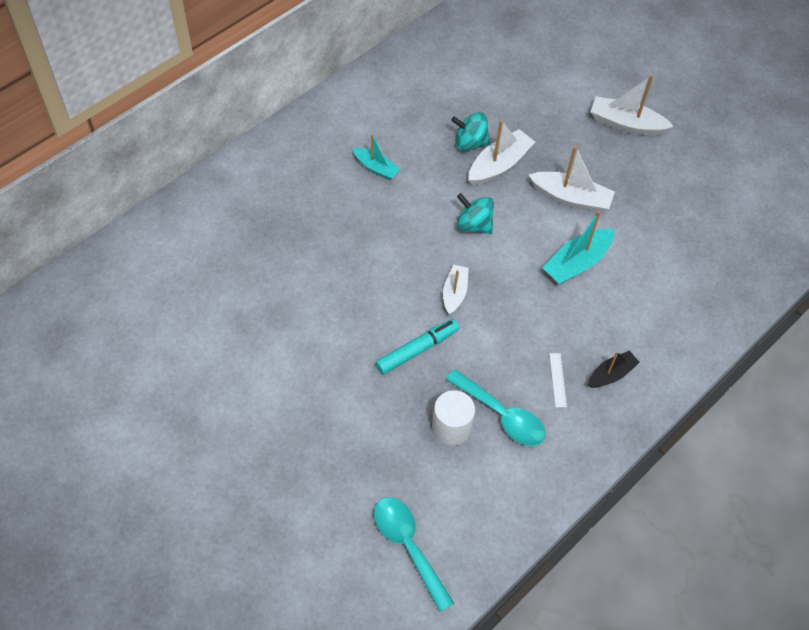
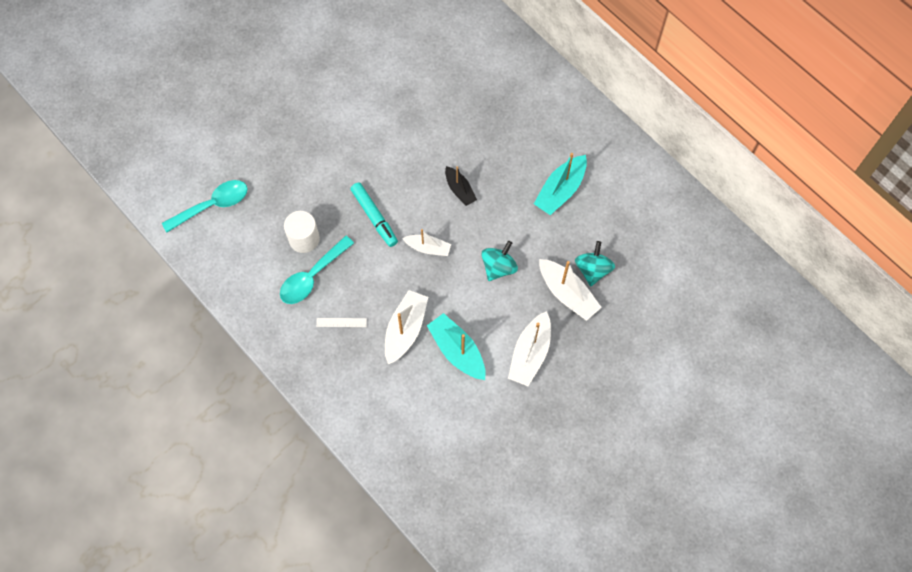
camera: 95 degrees right, 10 degrees up
(376, 168) = (560, 190): turquoise boat -> turquoise boat, size x1.58
(611, 374) = (344, 366): black boat -> black boat (460, 190)
(626, 124) = (624, 417): white boat -> white boat (405, 329)

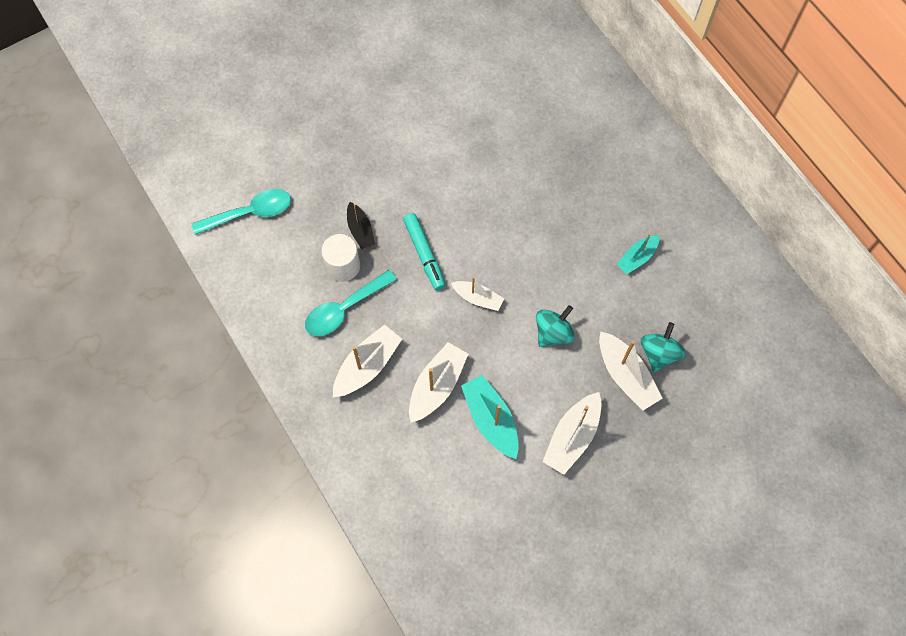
camera: 10 degrees right, 0 degrees up
(341, 322) = (367, 366): white ruler -> white boat
(460, 190) = (524, 239): black boat -> black boat (360, 230)
(560, 190) = (637, 258): turquoise boat -> turquoise boat, size x0.63

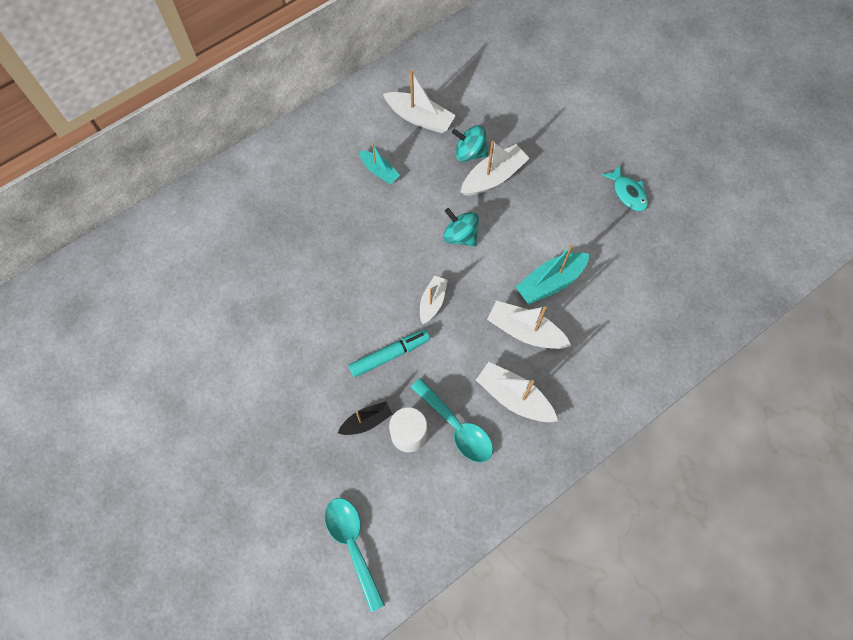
camera: 95 degrees left, 0 degrees up
(572, 437) = (555, 216): white boat -> white boat (420, 118)
(599, 525) = (628, 193): none -> turquoise fish

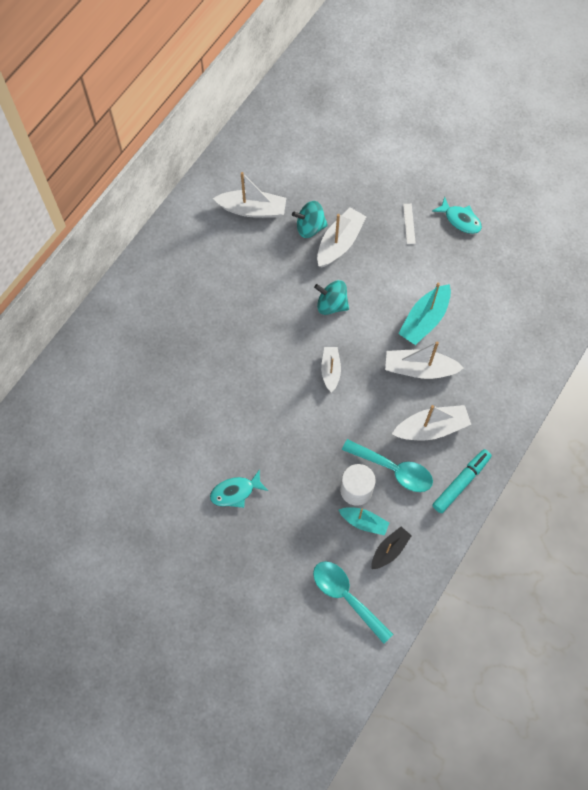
camera: 20 degrees left, 0 degrees up
(285, 392) = (235, 492): none -> turquoise fish
(366, 421) = (316, 491): black boat -> black boat (389, 550)
(379, 171) = (236, 270): turquoise boat -> turquoise boat (364, 522)
(389, 355) = (312, 429): turquoise marker -> turquoise marker (461, 482)
(514, 397) = (431, 428): white boat -> white boat turned 150 degrees clockwise
(572, 180) = (409, 223): none -> white ruler

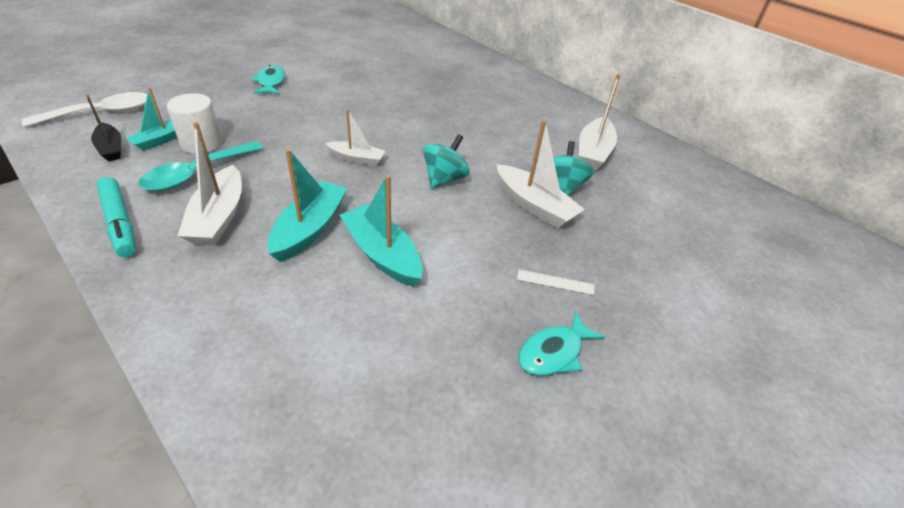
camera: 100 degrees right, 25 degrees down
(346, 597) = (101, 113): turquoise spoon -> white spoon
(419, 369) = (310, 229): white boat -> turquoise boat

